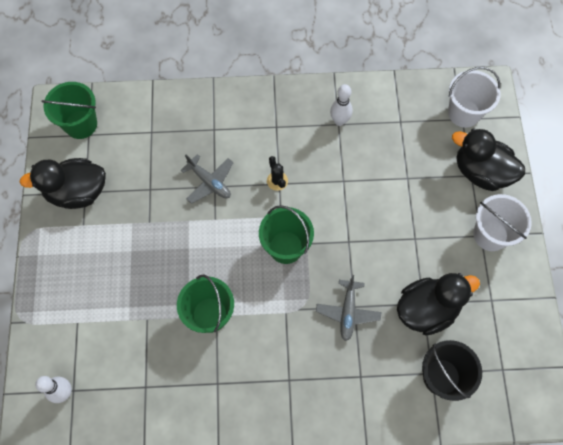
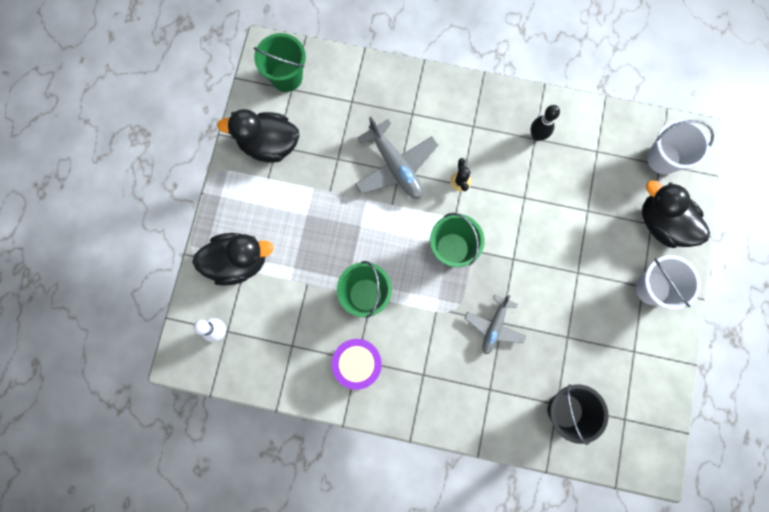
camera: 15 degrees right, 10 degrees up
(209, 182) = (395, 166): grey plane -> grey plane, size x1.54
(218, 387) = (357, 364): none -> purple drum
(339, 121) = (537, 136): white bowling pin -> black bowling pin
(427, 309) = (569, 344): black duck -> black duck (238, 262)

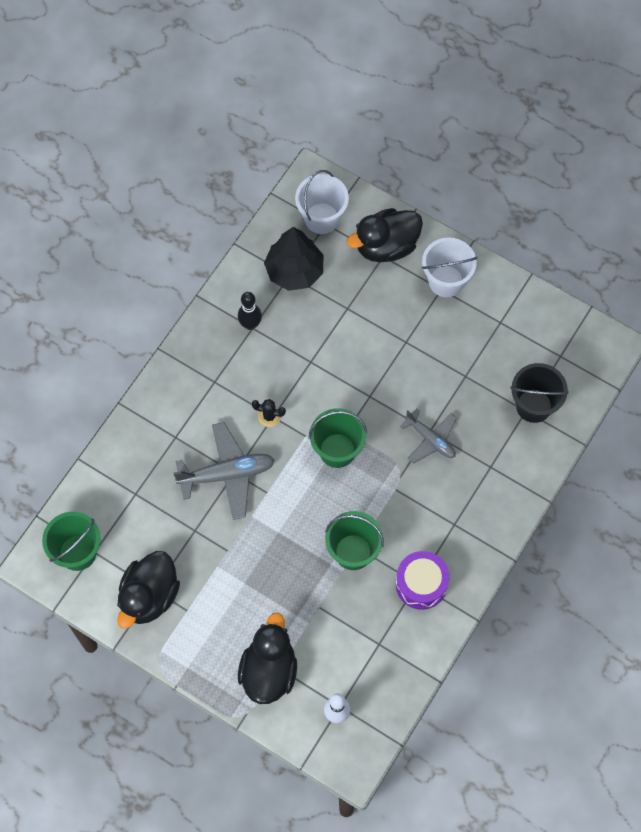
camera: 70 degrees left, 10 degrees down
(602, 154) = (294, 271): none -> black tree

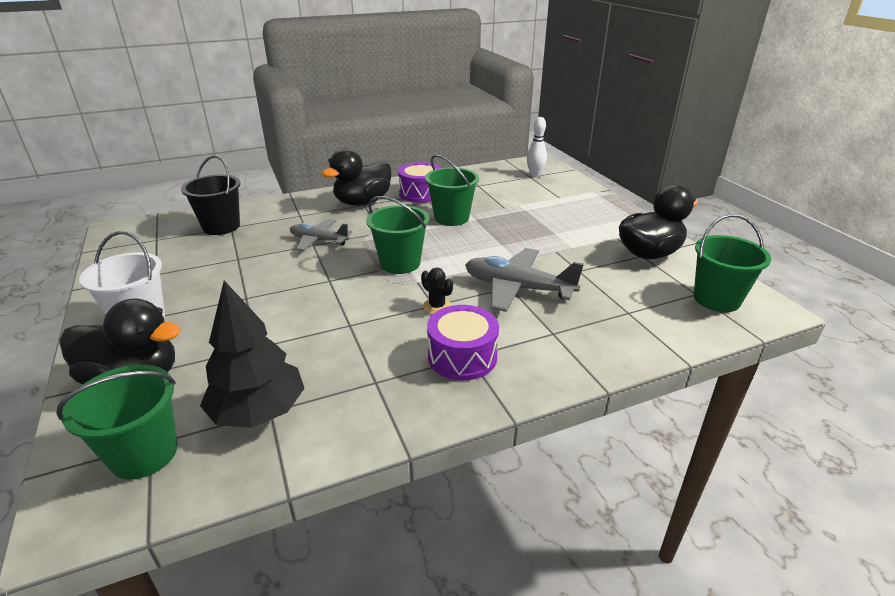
camera: 145 degrees left, 35 degrees down
(218, 378) = (462, 356): none -> purple drum
(250, 324) = (374, 386): black bowling pin -> none
(269, 671) = (568, 198): black duck -> black duck (362, 202)
(321, 218) = (144, 454): white bucket -> green bucket
(430, 439) = (319, 240): grey plane -> grey plane turned 60 degrees counterclockwise

